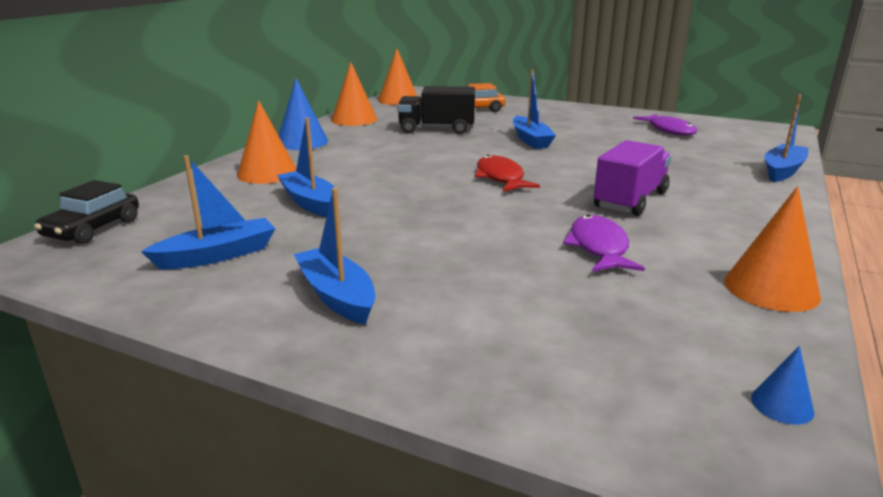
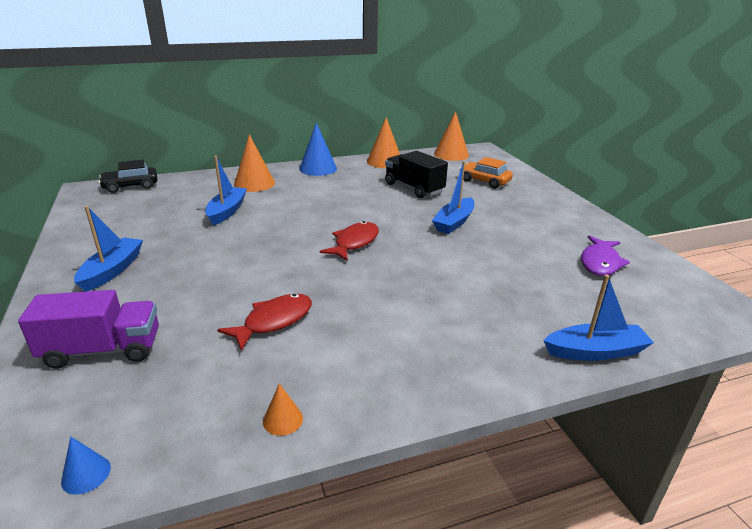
camera: 45 degrees right, 5 degrees up
(217, 255) = (131, 223): blue boat -> none
(599, 247) = (274, 321): purple fish -> red fish
(630, 200) = (386, 303): purple truck -> purple truck (103, 350)
(771, 288) = (283, 419): orange cone -> orange cone, size x0.49

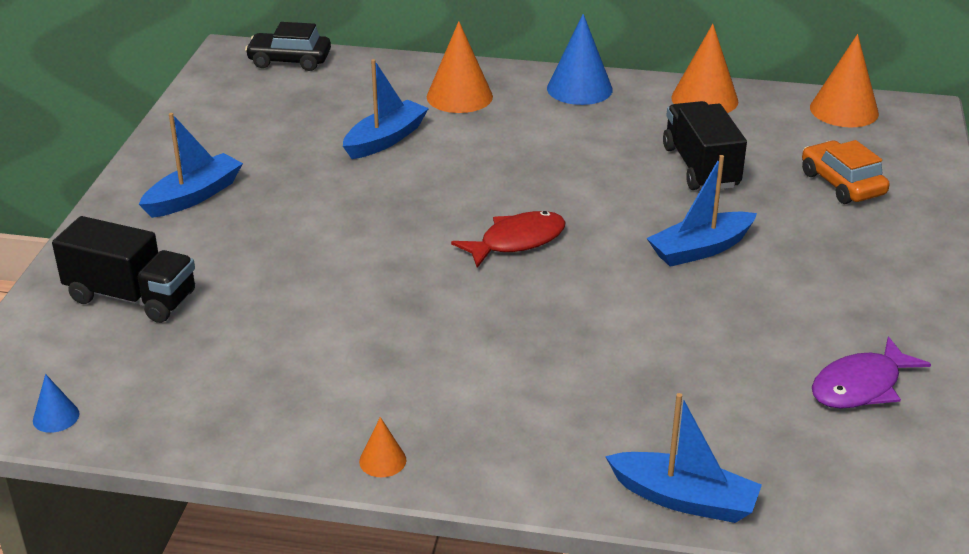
camera: 30 degrees right, 5 degrees up
(103, 350) = (131, 297): purple truck -> black truck
(274, 321) = (325, 323): red fish -> none
(283, 419) = (253, 435): orange cone -> orange cone (382, 460)

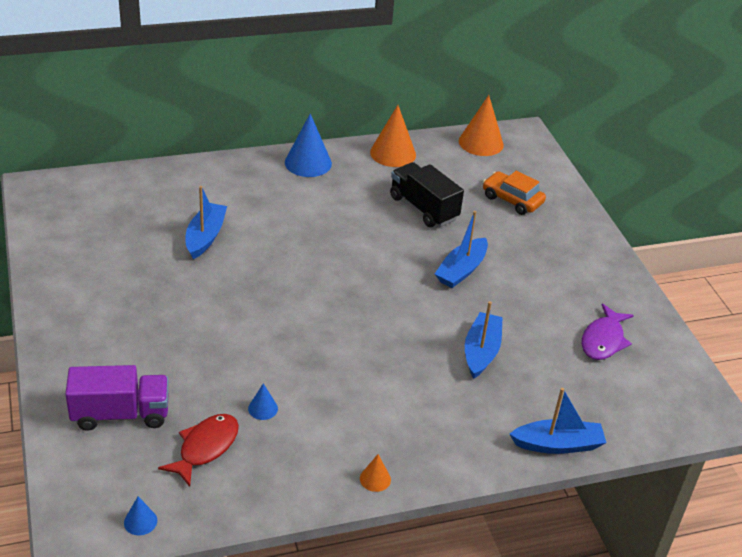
camera: 30 degrees left, 5 degrees up
(131, 297) = (120, 414): black truck -> purple truck
(194, 196) = (102, 319): blue boat -> blue boat (481, 351)
(289, 61) = (85, 184): black car -> none
(303, 338) = (263, 408): none -> blue cone
(459, 96) = (231, 188): orange cone -> none
(517, 241) = (348, 295): red fish -> red fish (205, 448)

